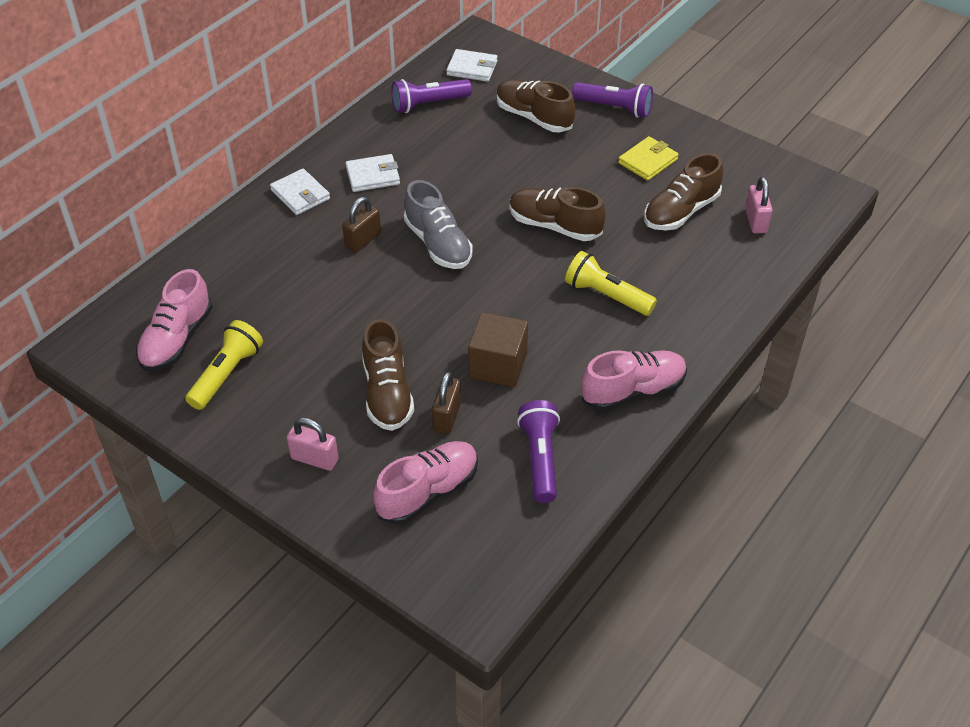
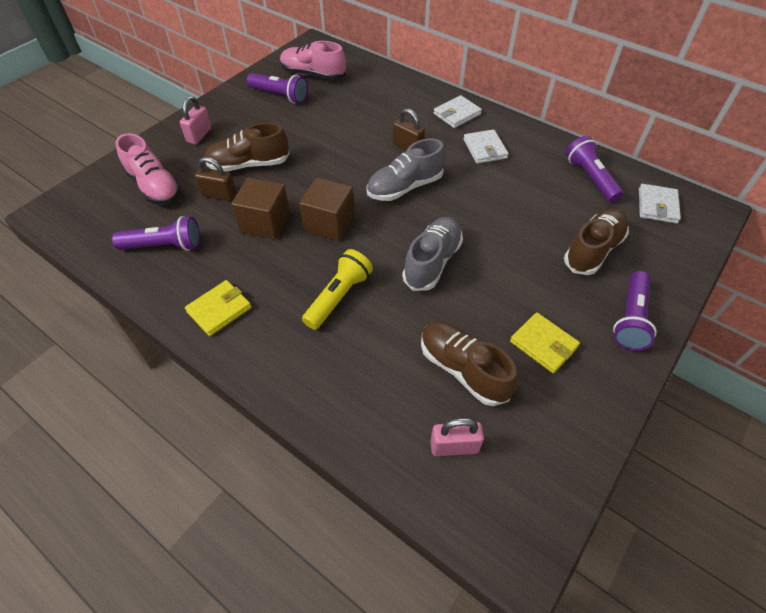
camera: 90 degrees right, 5 degrees up
(226, 374) = (280, 95): yellow flashlight -> purple flashlight
(499, 307) = (329, 223): none -> brown cube
(554, 226) = (432, 262): brown shoe -> grey shoe
(633, 391) = (219, 310): pink shoe -> yellow wallet

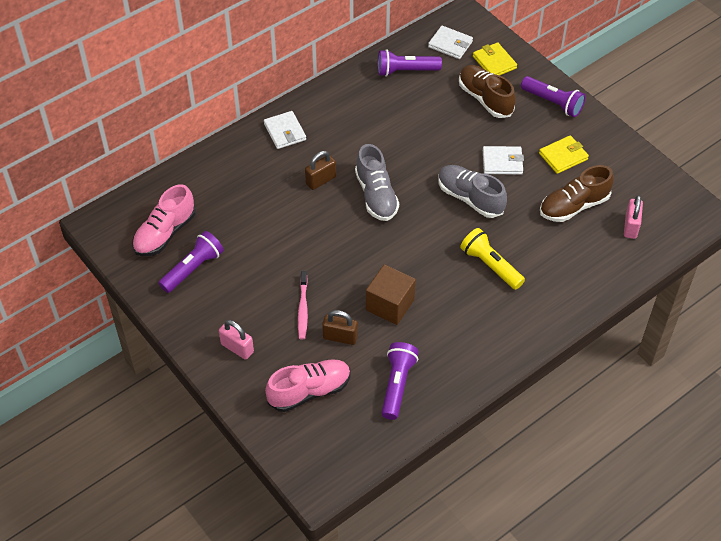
camera: 75 degrees left, 0 degrees up
(219, 195) = (340, 337): brown padlock -> brown padlock turned 75 degrees clockwise
(219, 310) = (483, 347): yellow wallet -> yellow wallet (494, 62)
(249, 165) = (303, 309): brown shoe -> pink toothbrush
(329, 223) = (405, 258): brown cube -> none
(485, 149) = (344, 126): white wallet -> white wallet (502, 162)

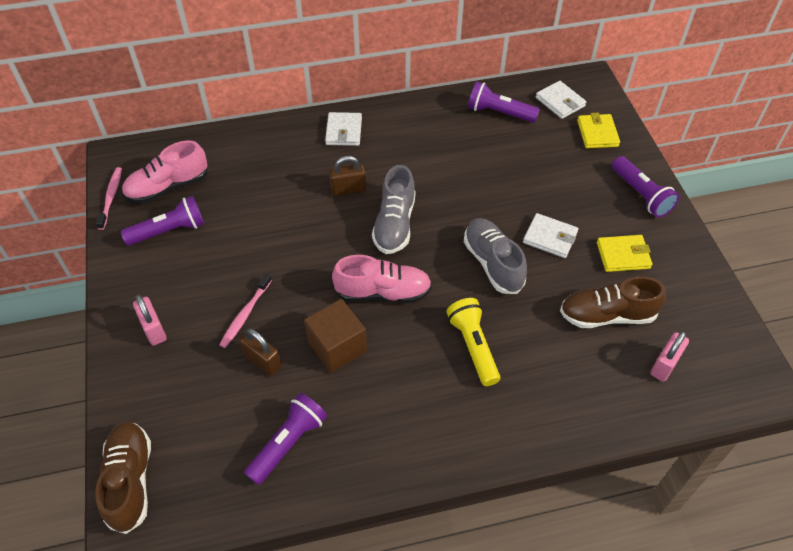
camera: 25 degrees right, 0 degrees up
(121, 260) = (111, 197): none -> pink toothbrush
(309, 391) = (192, 409): pink shoe -> pink shoe (383, 292)
(485, 99) = (567, 166): brown shoe -> brown shoe (130, 480)

